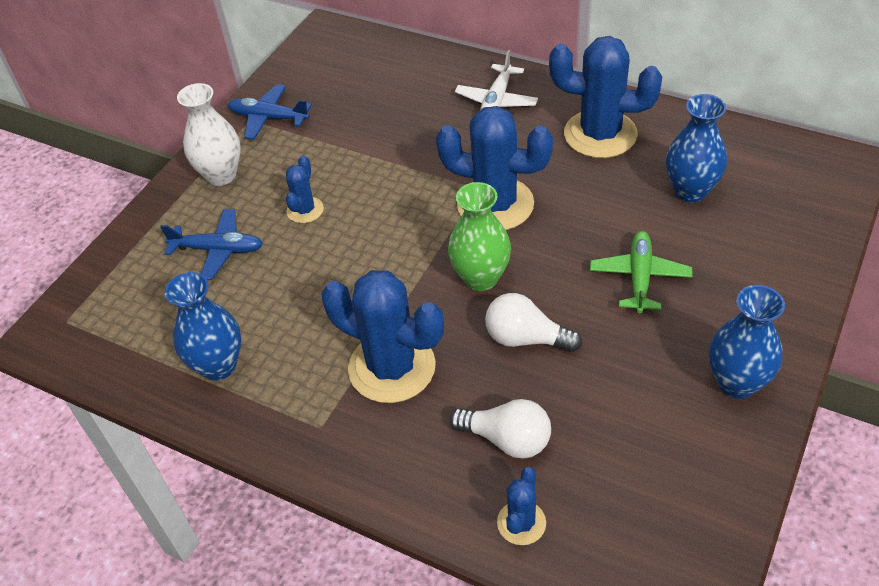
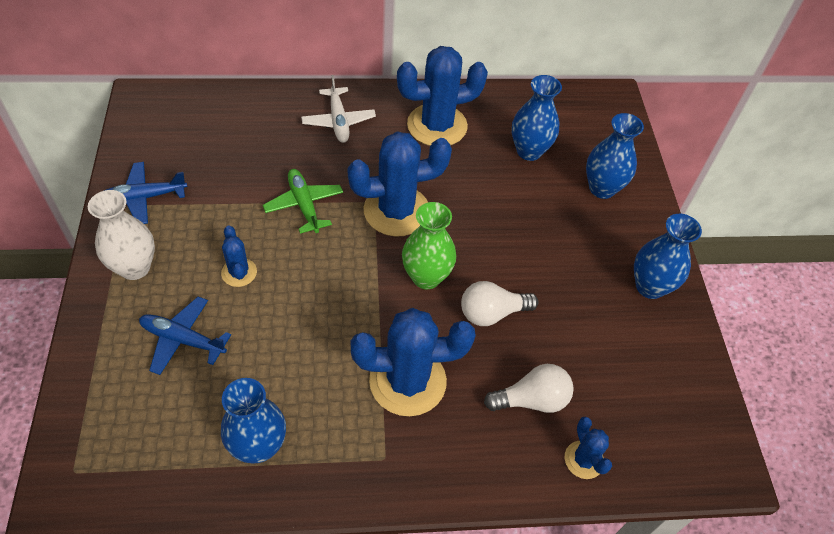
camera: 40 degrees left, 5 degrees up
(218, 250) = (182, 339): blue plane -> blue plane turned 135 degrees counterclockwise
(639, 277) = (538, 231): green plane -> green plane (304, 205)
(754, 258) = (602, 188): none -> blue vase

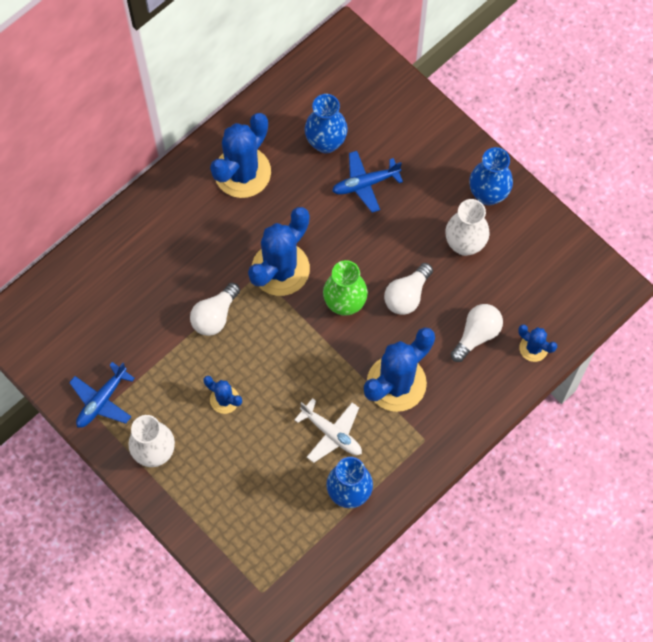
camera: 35 degrees left, 15 degrees up
(182, 339) = (238, 471): blue plane -> blue plane (365, 184)
(304, 205) = (215, 316): green plane -> white light bulb
(338, 121) = (169, 226): white plane -> white plane (332, 433)
(589, 311) = (464, 244): none -> white vase
(602, 188) = (400, 136): blue vase -> none

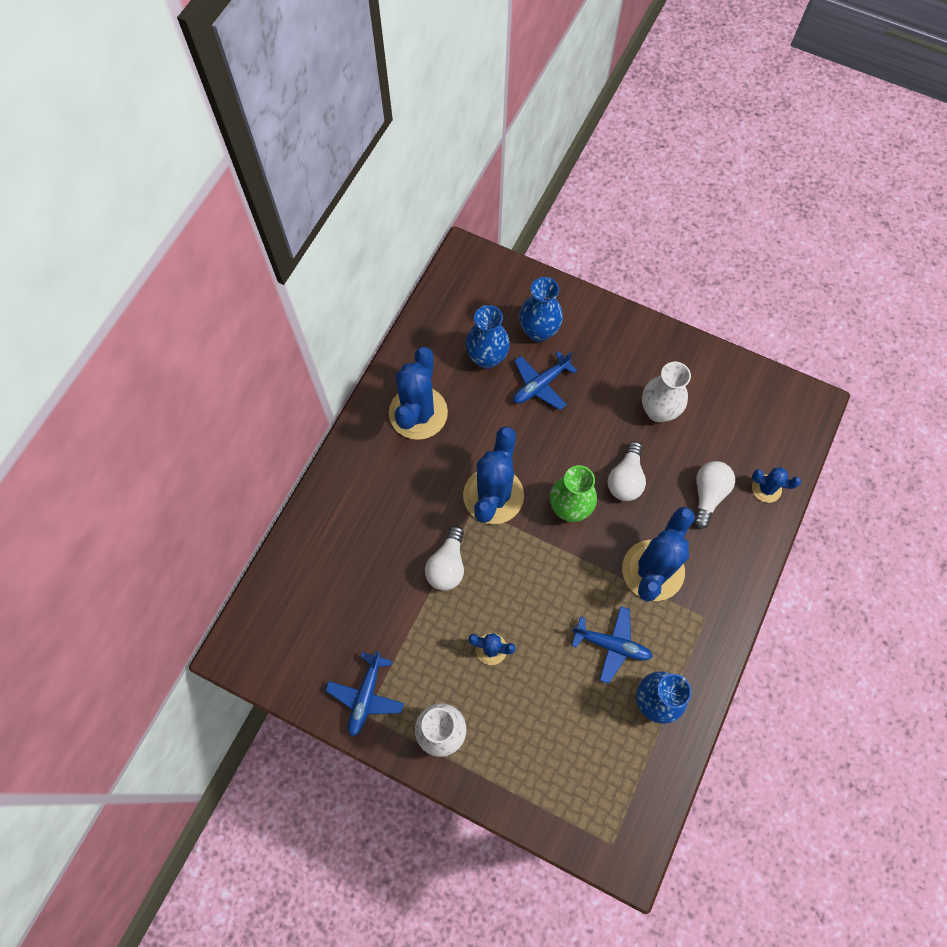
camera: 20 degrees left, 0 degrees up
(332, 433) = (612, 645): white plane -> blue plane
(488, 194) = (659, 356): blue vase -> blue vase (538, 331)

